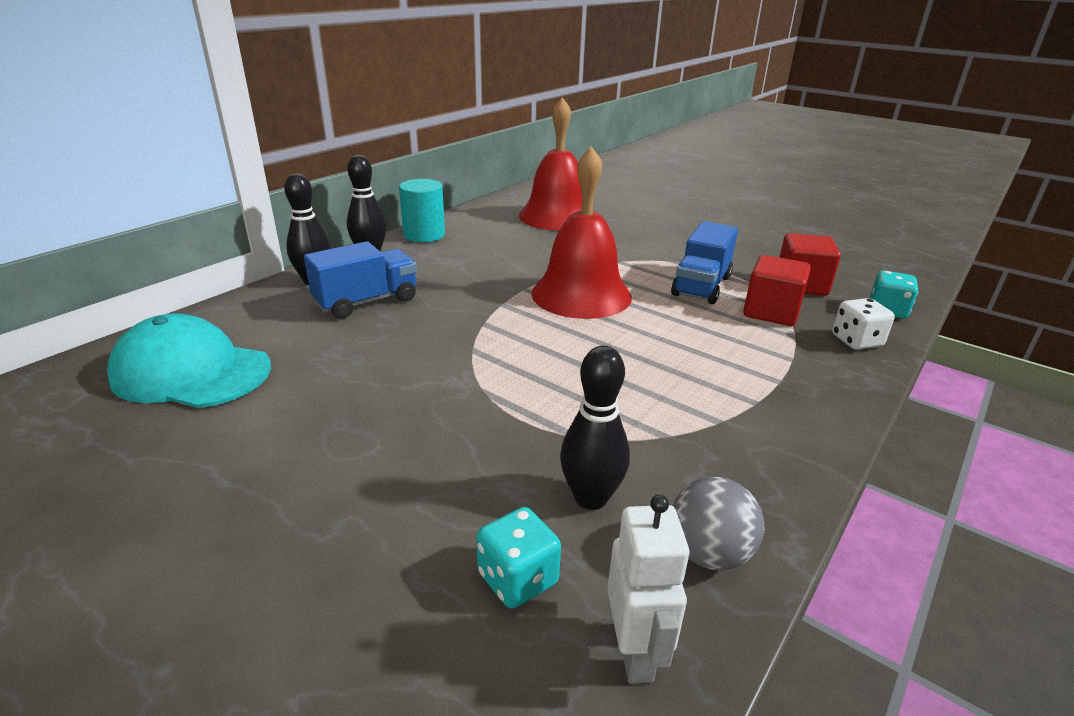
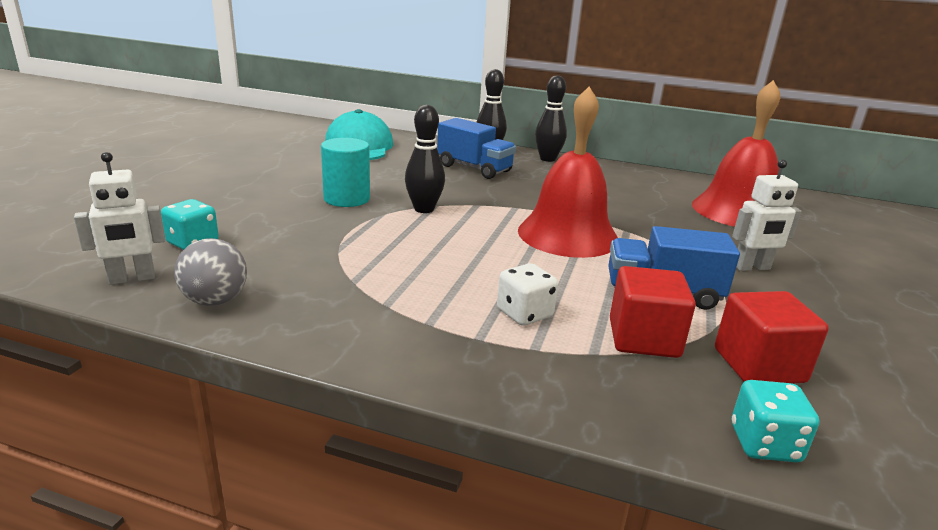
camera: 70 degrees right, 5 degrees down
(424, 235) = (608, 169): turquoise cylinder -> turquoise cylinder (346, 199)
(591, 498) = (269, 258): black bowling pin -> black bowling pin (424, 209)
(662, 244) = (751, 268): none -> white robot
(856, 341) = (626, 402): white dice -> white dice (524, 314)

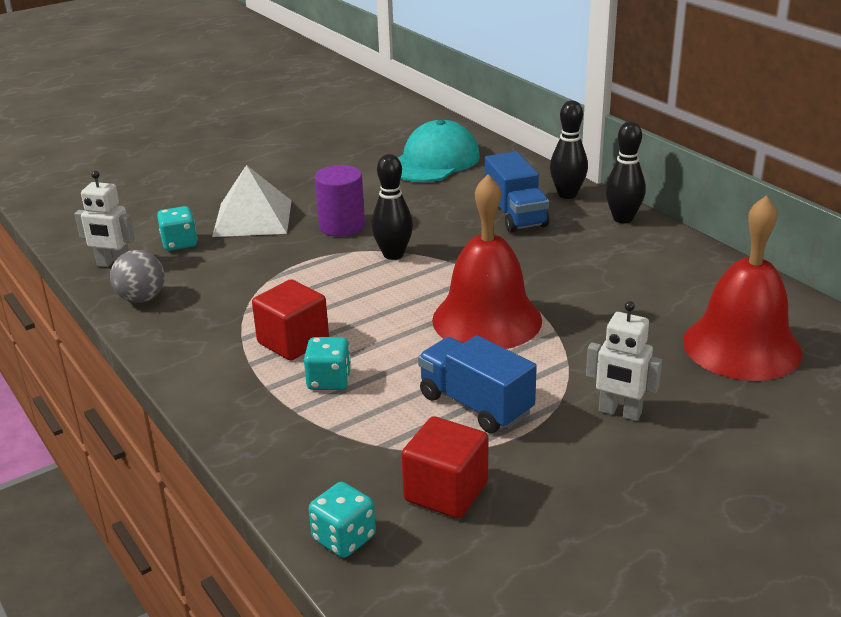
camera: 40 degrees right, 5 degrees up
(248, 208) = (253, 218): none -> white pyramid
(346, 199) = (342, 226): turquoise cylinder -> purple cylinder
(524, 314) = (329, 381): white dice -> turquoise dice
(643, 338) = (389, 434): red cube -> red cube (293, 342)

